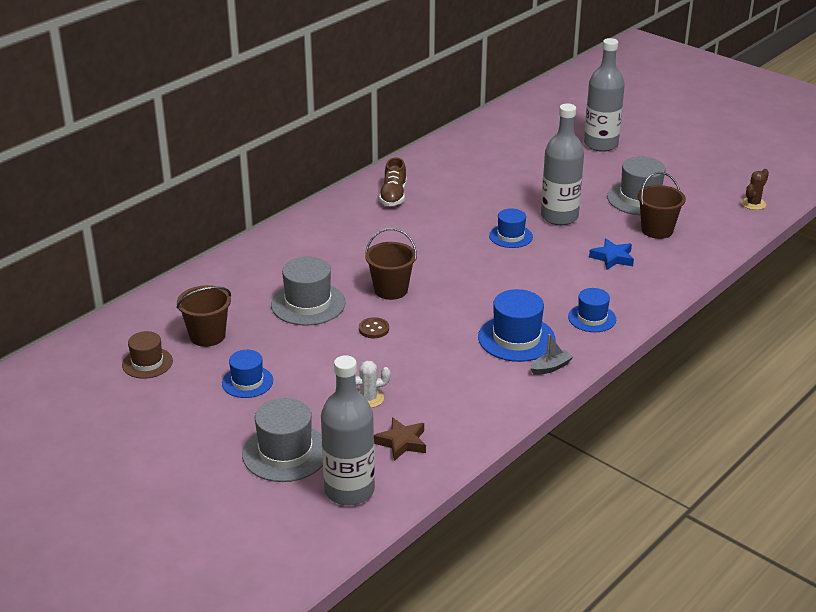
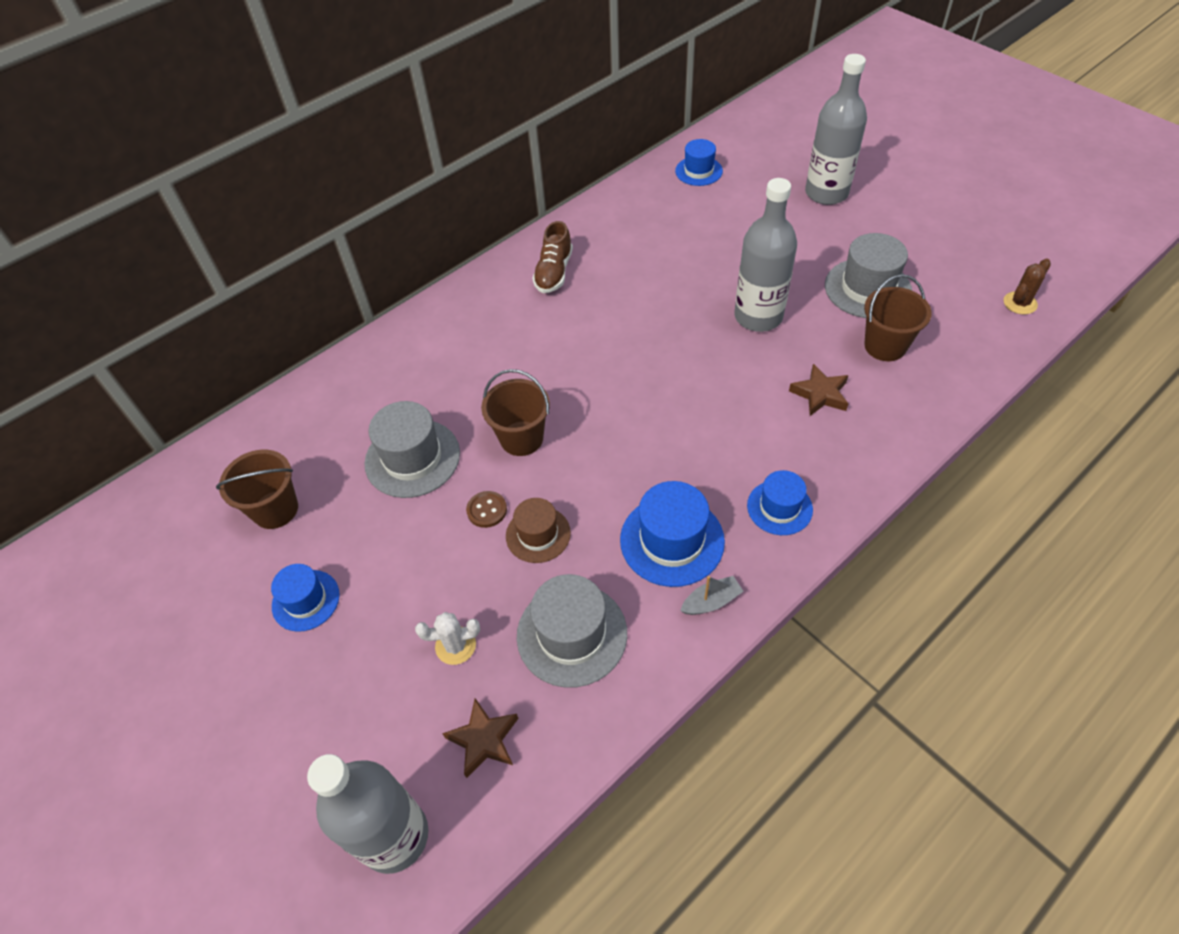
camera: 10 degrees right, 20 degrees up
(147, 363) = (190, 555): brown hat -> brown hat (538, 534)
(285, 453) = (324, 747): grey hat -> grey hat (572, 634)
(510, 236) = (690, 348): blue hat -> blue hat (698, 171)
(612, 258) = (820, 394): blue star -> brown star

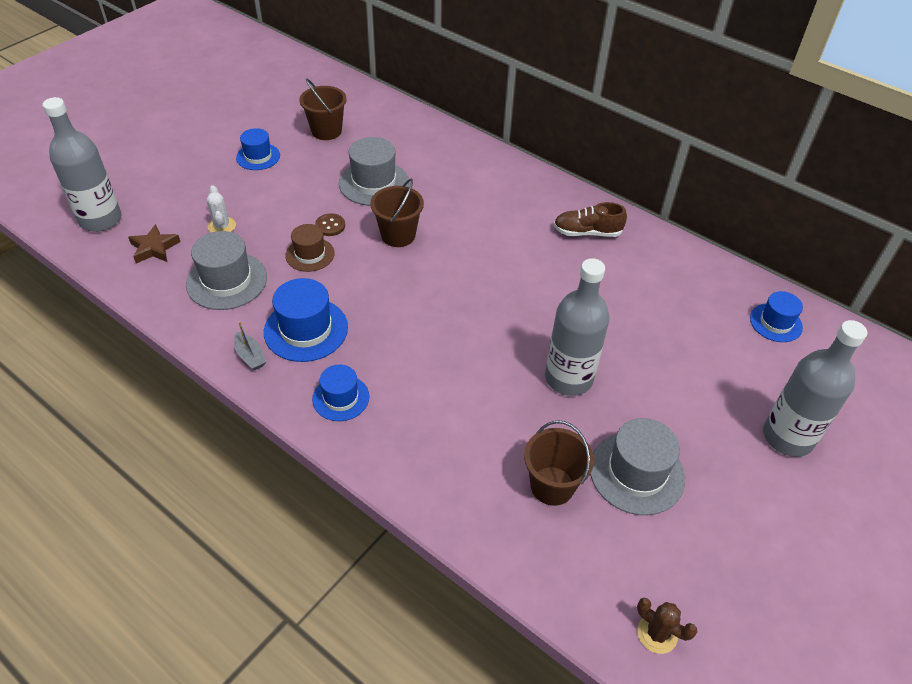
camera: 75 degrees right, 5 degrees down
(820, 394) = (475, 428): brown star -> none

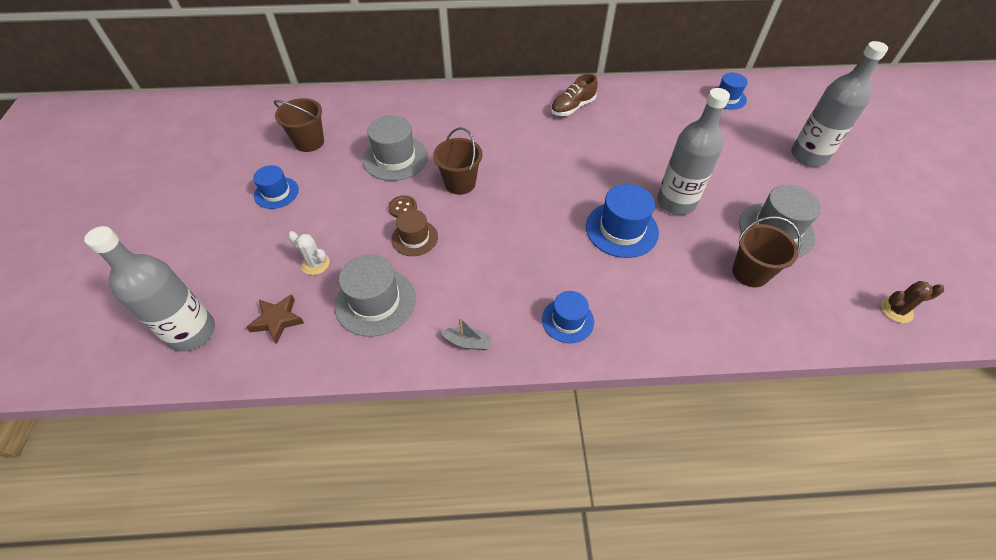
camera: 40 degrees left, 5 degrees up
(306, 329) = (482, 292): blue hat -> blue hat (621, 229)

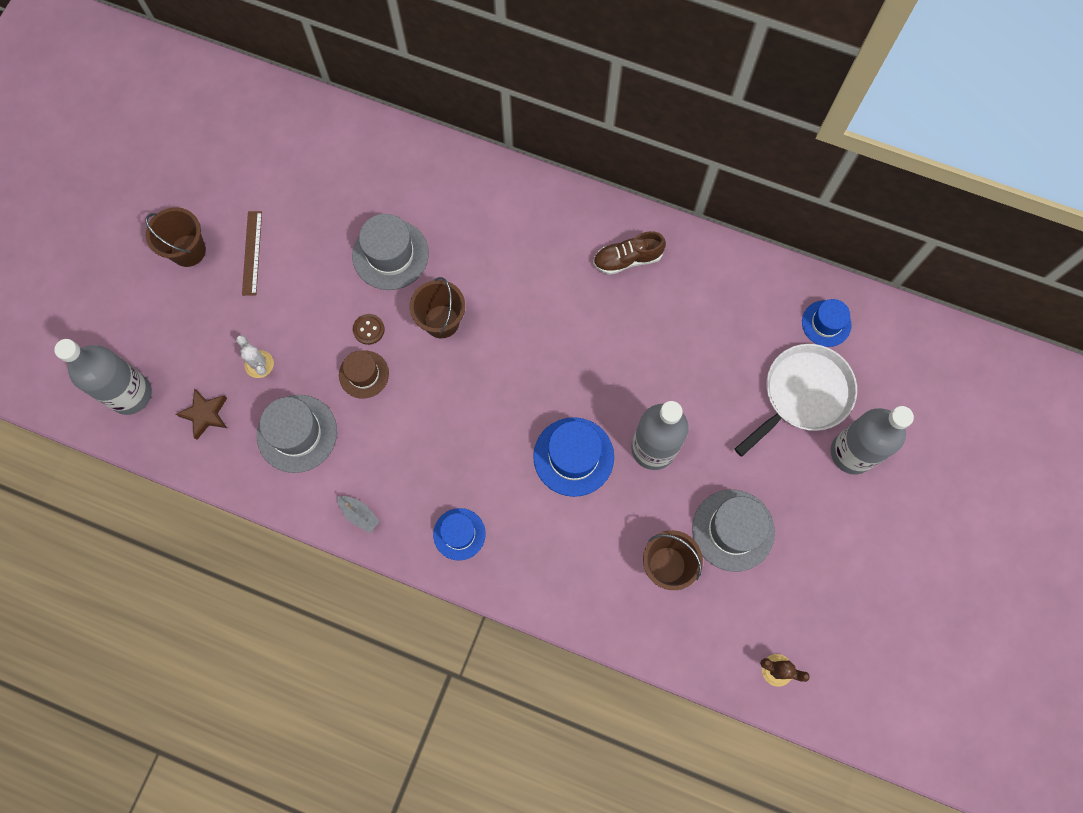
camera: 25 degrees right, 20 degrees up
(276, 193) = (252, 253): blue hat -> brown ruler
(309, 142) = (309, 190): brown bucket -> brown bucket (188, 250)
(748, 137) = (803, 395): none -> white pan

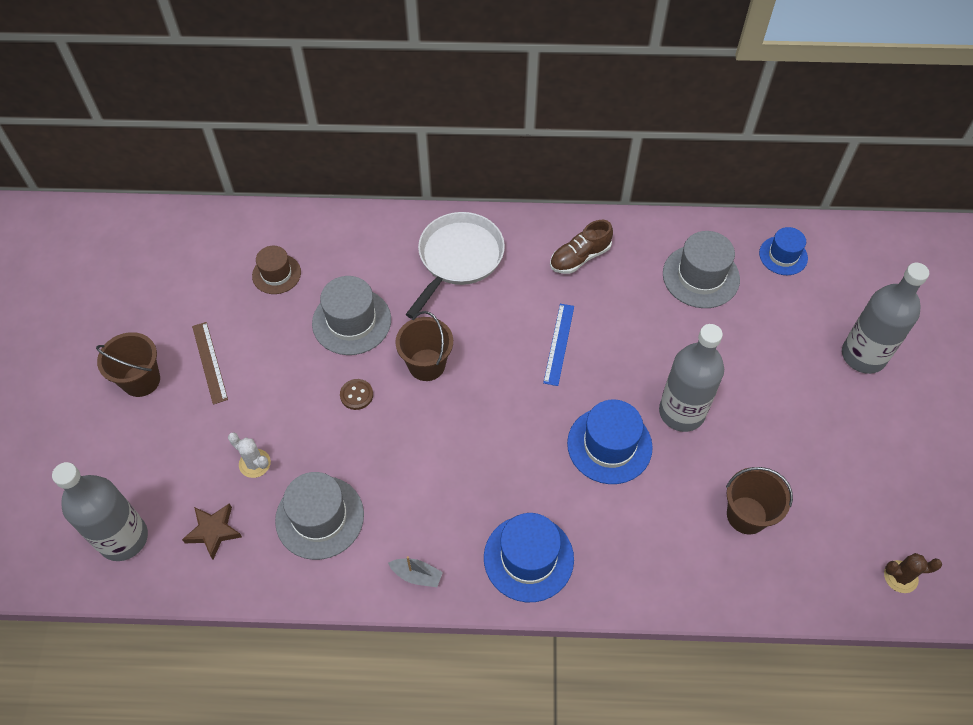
camera: 20 degrees left, 15 degrees down
(364, 374) = (368, 438): brown hat -> brown hat (276, 274)
(459, 534) = (528, 558): blue hat -> blue hat, size x1.58
(570, 342) = (559, 344): none -> blue ruler
(733, 530) = (792, 460): grey hat -> grey hat (701, 276)
(803, 395) = (794, 320): white pan -> white pan (458, 258)

